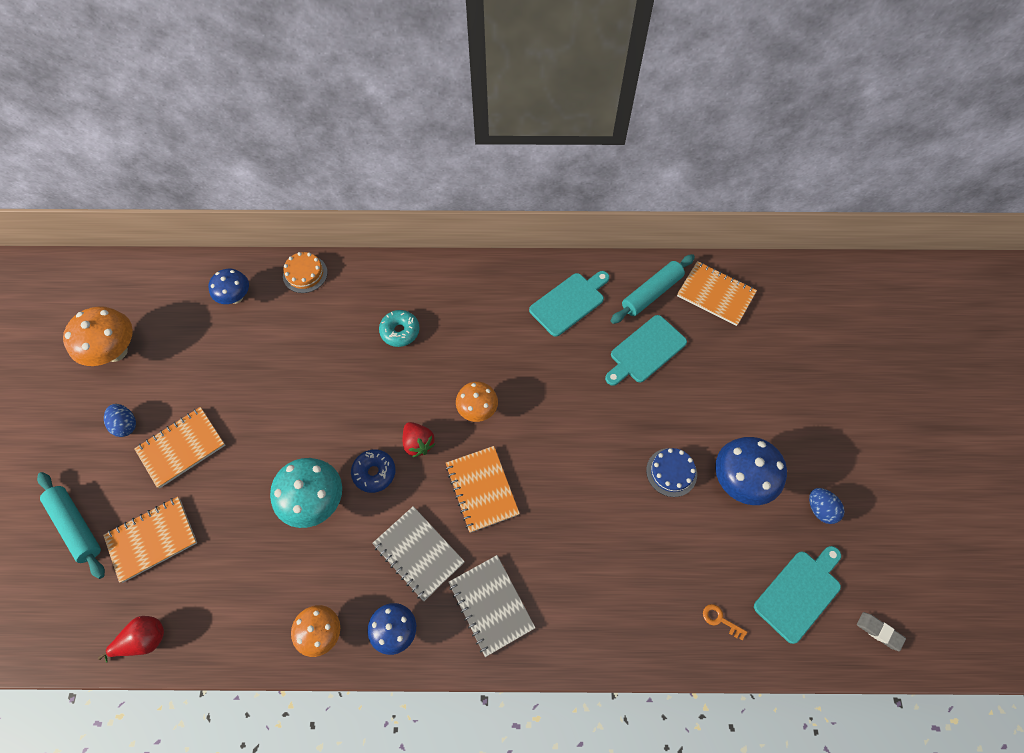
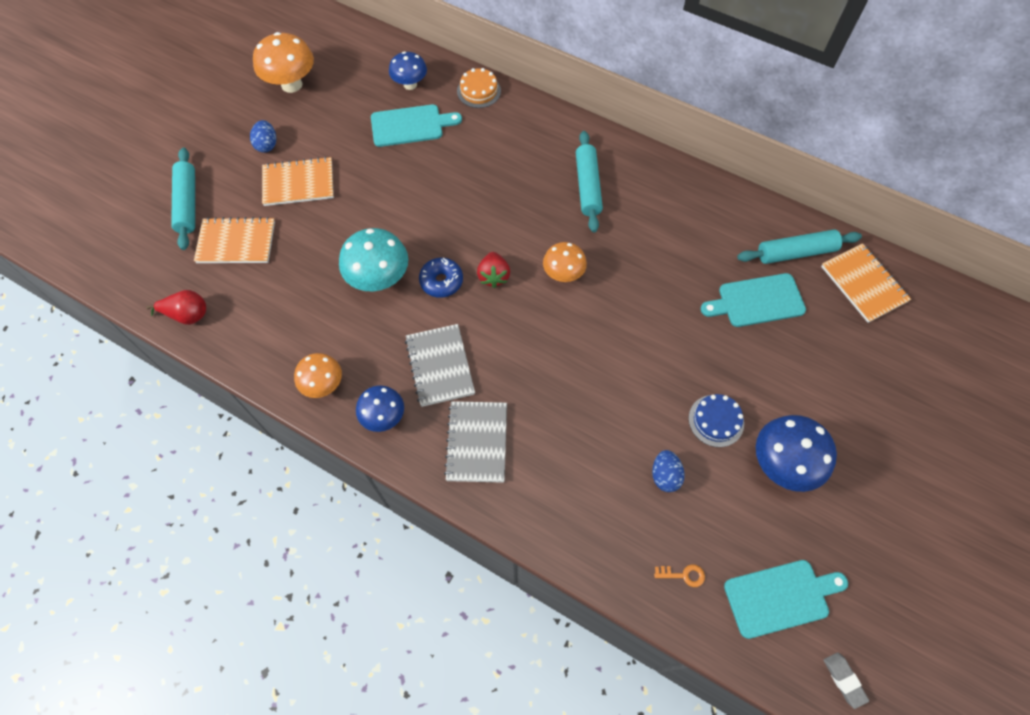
camera: 30 degrees right, 0 degrees up
(400, 331) = (533, 176): turquoise donut -> none
(453, 318) = (588, 186): none -> turquoise rolling pin
(482, 489) = (526, 343): orange notebook -> none
(569, 302) = (707, 223): turquoise cutting board -> turquoise cutting board (410, 125)
(720, 620) = (683, 575): orange key -> orange key turned 120 degrees clockwise
(820, 509) = (851, 534): blue egg -> blue egg (665, 476)

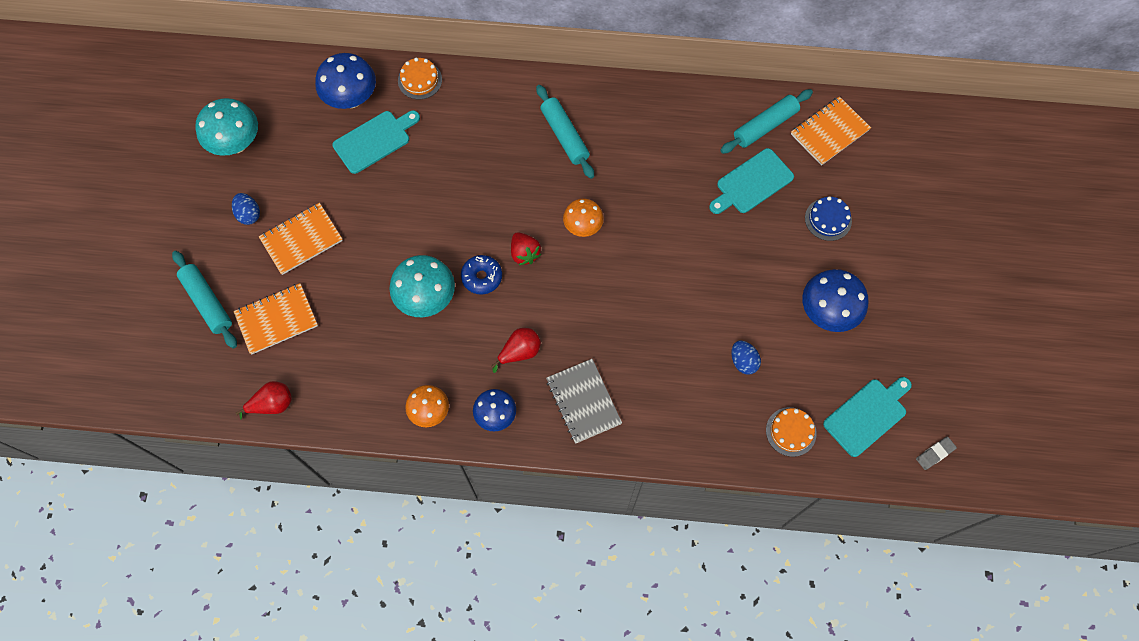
camera: 25 degrees left, 5 degrees up
(291, 84) = (236, 143): orange mushroom -> turquoise mushroom
(410, 84) = (351, 99): blue mushroom -> blue mushroom, size x1.55
(440, 366) = (520, 352): grey notebook -> red pear
(683, 575) = (791, 431): orange key -> orange cake
(716, 420) = (763, 299): blue cake -> blue cake (828, 219)
(844, 680) = (935, 454): grey eraser -> grey eraser turned 75 degrees counterclockwise
(863, 284) = (829, 132): orange notebook -> orange notebook turned 75 degrees counterclockwise

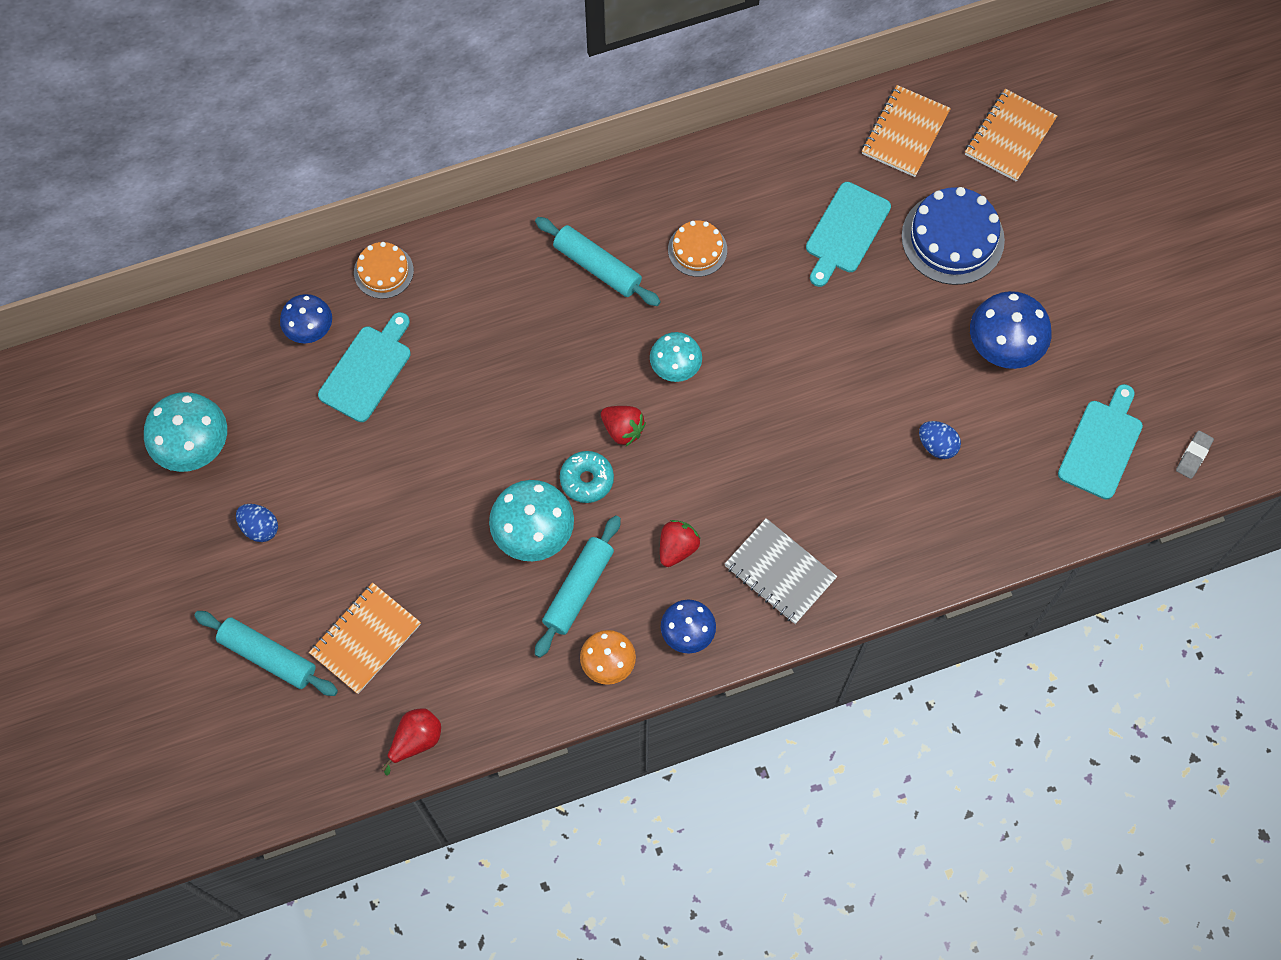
camera: 25 degrees left, 0 degrees up
(301, 240) = (343, 530): orange notebook -> orange notebook (1009, 137)
(351, 99) = (310, 330): blue mushroom -> blue mushroom, size x0.65
(482, 277) = (587, 480): blue donut -> turquoise donut
(520, 352) = (677, 548): red pear -> red strawberry
(583, 226) = (675, 368): orange mushroom -> turquoise mushroom
(765, 126) = (827, 156): turquoise rolling pin -> turquoise rolling pin (578, 589)
(791, 431) = (1027, 501): orange cake -> orange cake (697, 249)
(828, 219) = (952, 238): blue cake -> blue cake, size x1.73

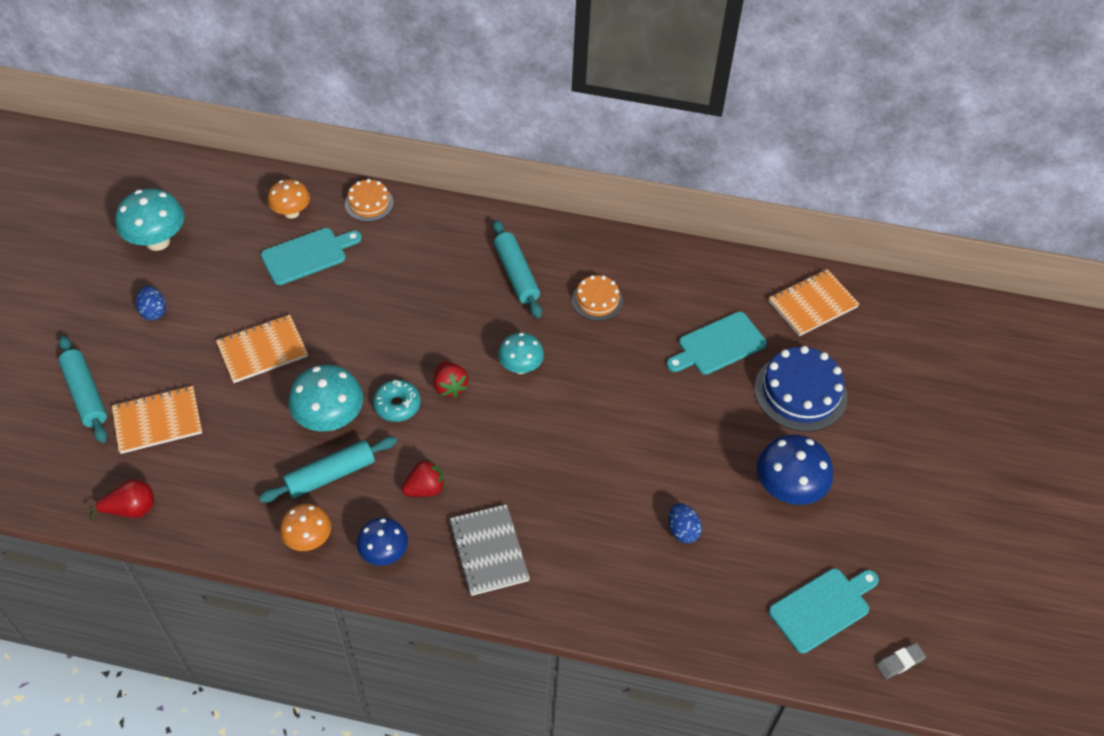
camera: 30 degrees right, 15 degrees down
(310, 330) = (291, 212): blue mushroom -> orange mushroom
(1009, 137) = (895, 347): orange notebook -> orange notebook (262, 350)

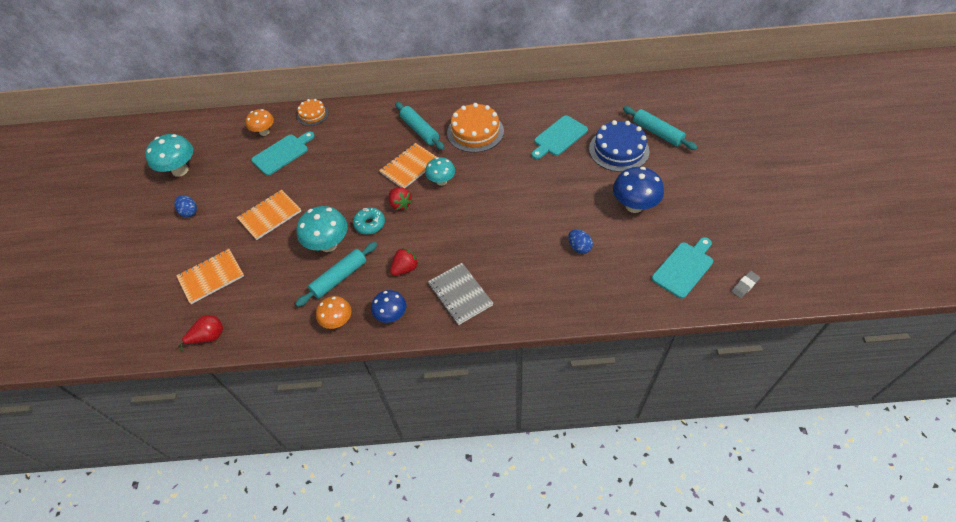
camera: 10 degrees left, 0 degrees up
(86, 394) = (156, 274): turquoise rolling pin -> turquoise rolling pin (657, 133)
(597, 300) = (475, 132): orange cake -> orange cake, size x1.73
(812, 304) = (606, 101): orange notebook -> orange notebook (409, 167)

